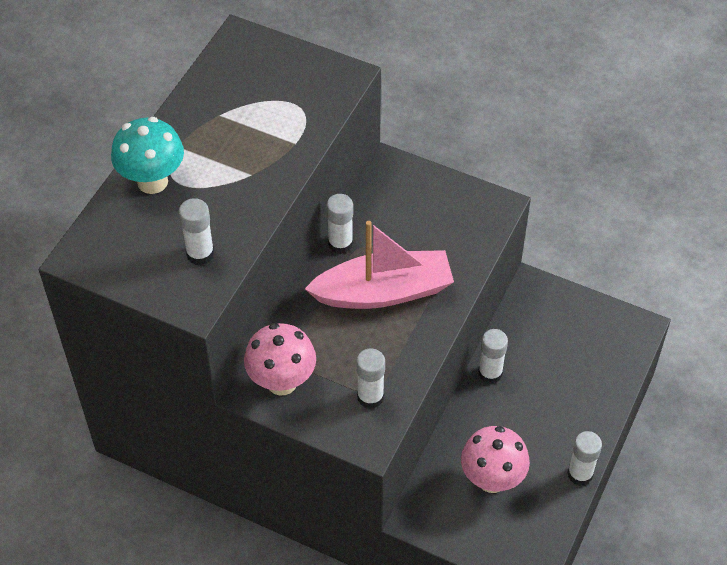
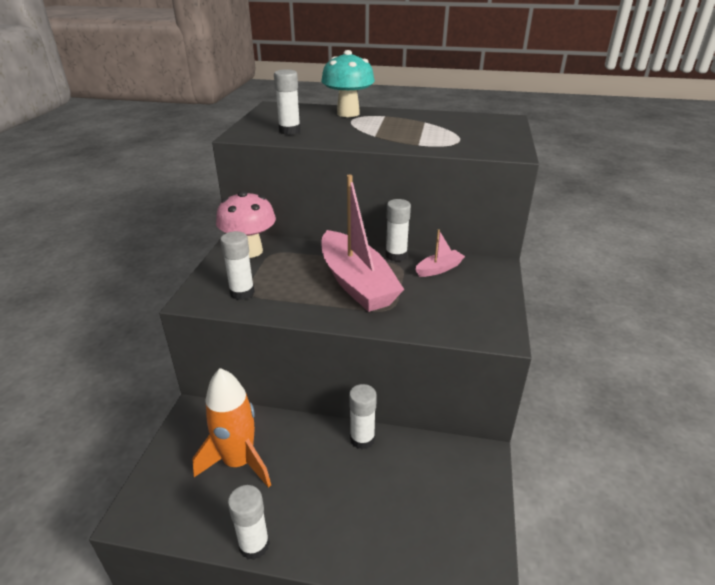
camera: 75 degrees right, 20 degrees down
(379, 214) = (439, 269): none -> pink boat
(492, 479) = (238, 462): pink mushroom -> orange rocket

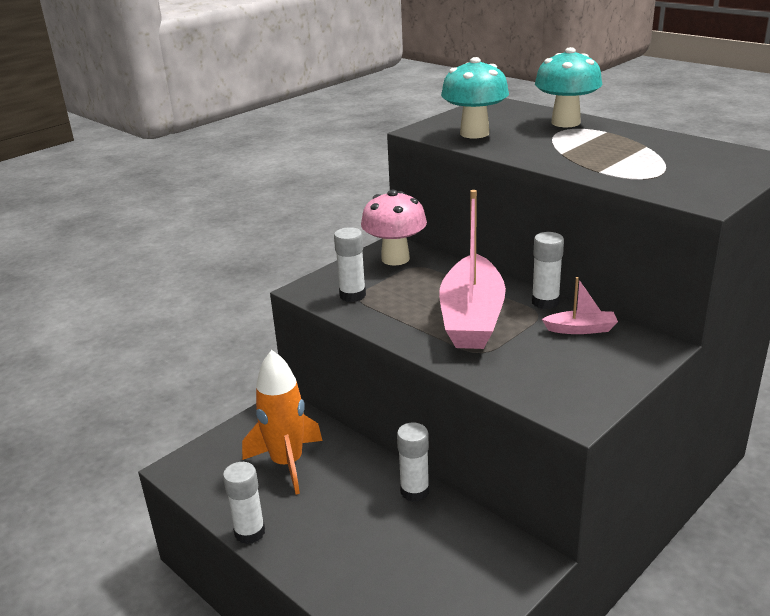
camera: 35 degrees right, 5 degrees down
(289, 131) = (474, 133): white glue stick -> turquoise mushroom

